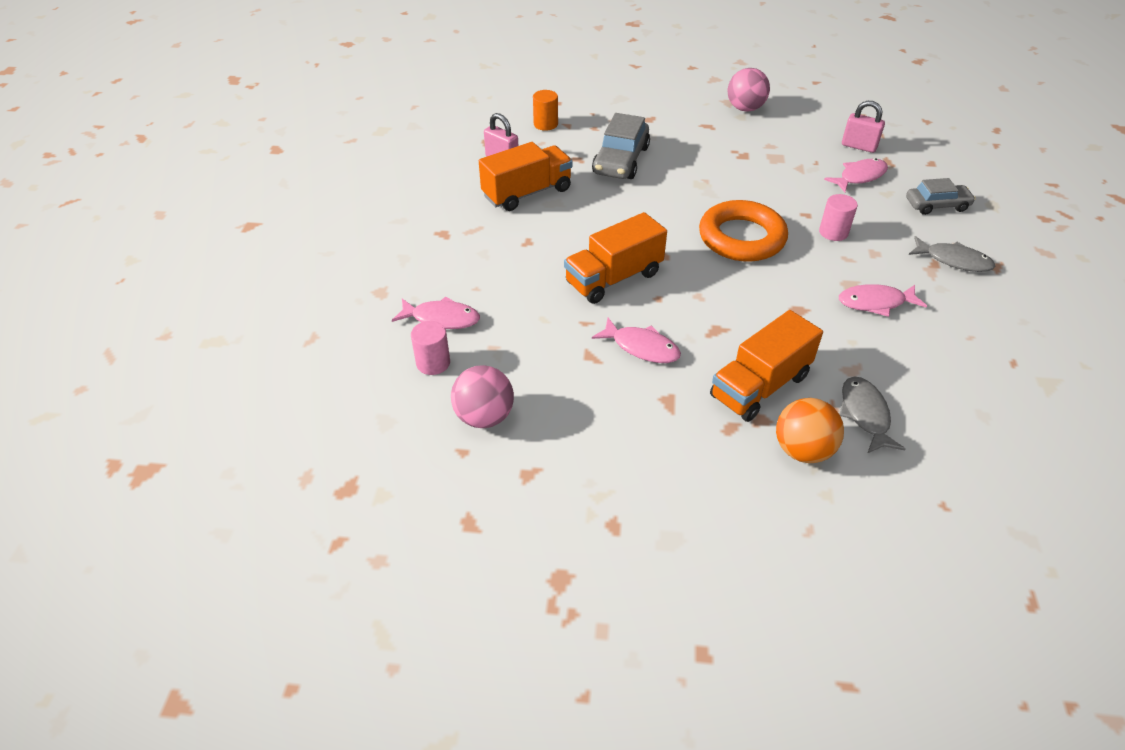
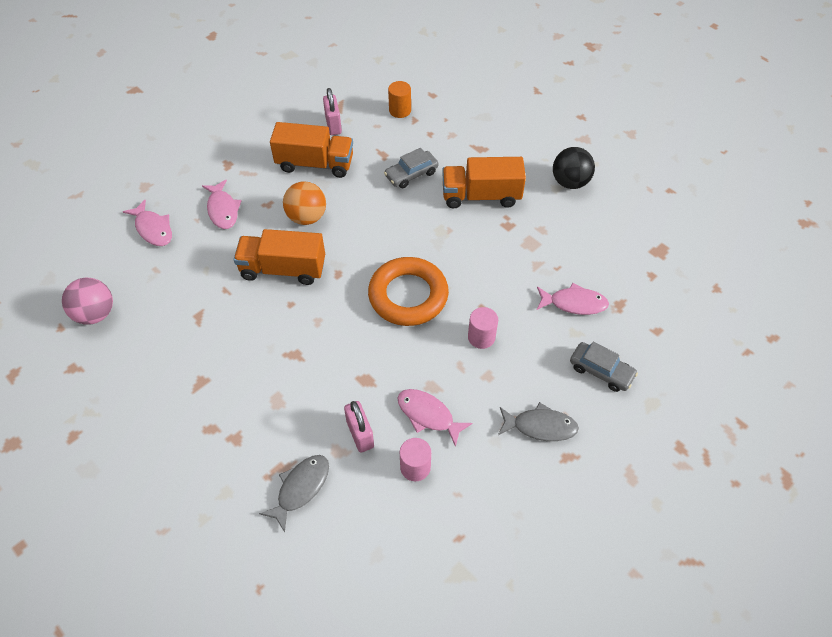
camera: 40 degrees right, 10 degrees up
(433, 363) = (113, 257): pink cylinder -> pink cylinder (415, 467)
(621, 160) = (411, 174): grey car -> grey car, size x0.65
(641, 347) = (234, 332): pink fish -> pink fish (223, 210)
(745, 108) = (570, 182): pink ball -> black ball
(760, 386) = (265, 415): orange truck -> orange truck (481, 196)
(802, 450) = (229, 479): orange ball -> orange ball (307, 217)
(858, 146) = (615, 275): pink padlock -> pink padlock (360, 434)
(953, 260) = (540, 426): grey fish -> grey fish turned 60 degrees counterclockwise

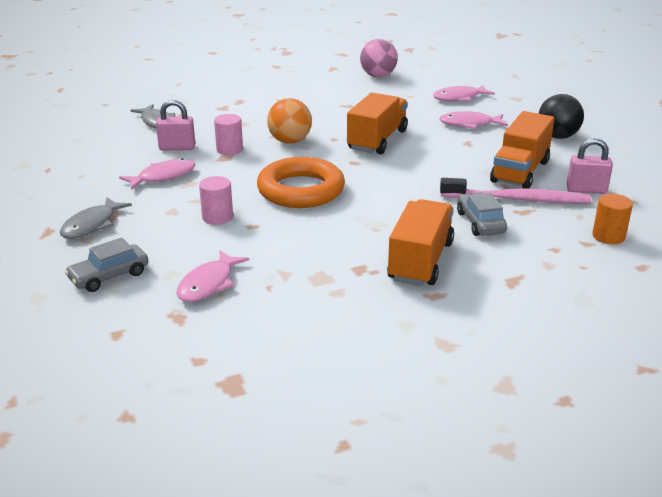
camera: 110 degrees right, 25 degrees down
(307, 217) = (439, 158): orange ball -> orange ball (290, 141)
(365, 159) = (517, 199): none -> pink toothbrush
(415, 467) = (124, 163): pink cylinder -> pink cylinder (229, 150)
(570, 182) = (412, 340): black ball -> black ball (557, 136)

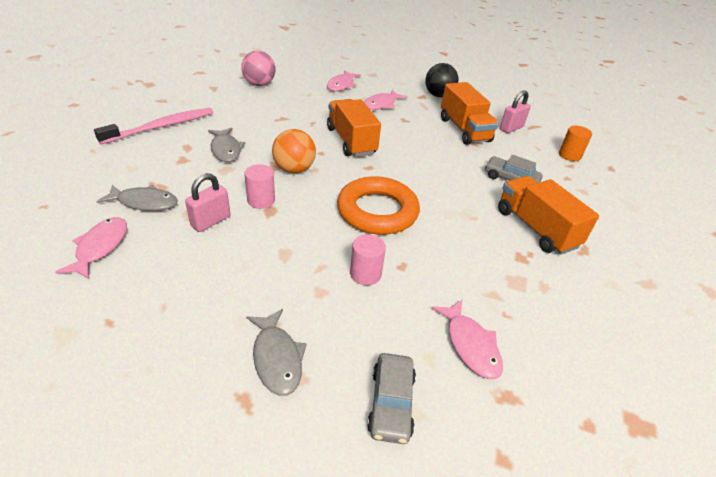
camera: 50 degrees left, 10 degrees up
(163, 176) = (250, 259): pink fish -> pink fish (100, 247)
(263, 112) = (226, 150): none -> grey fish
(517, 199) = (496, 151): pink toothbrush -> pink toothbrush (161, 127)

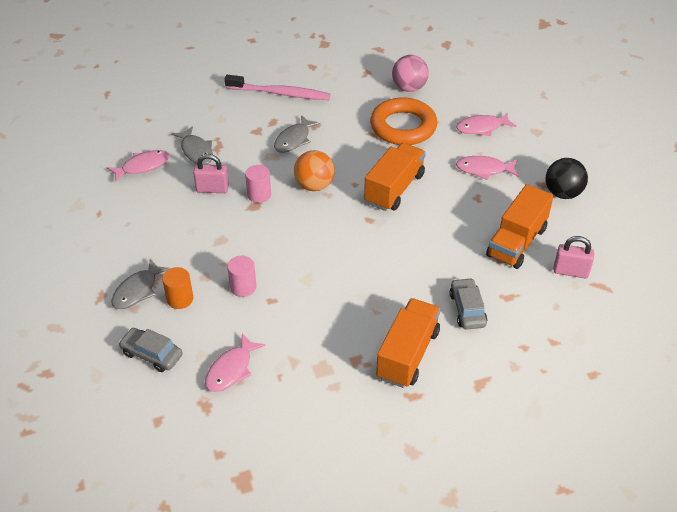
camera: 55 degrees right, 5 degrees up
(377, 211) = (317, 256): orange ring -> orange ring (403, 127)
(391, 403) = (152, 354): grey car -> grey car turned 60 degrees clockwise
(569, 155) = (574, 334): orange cylinder -> orange cylinder (180, 299)

